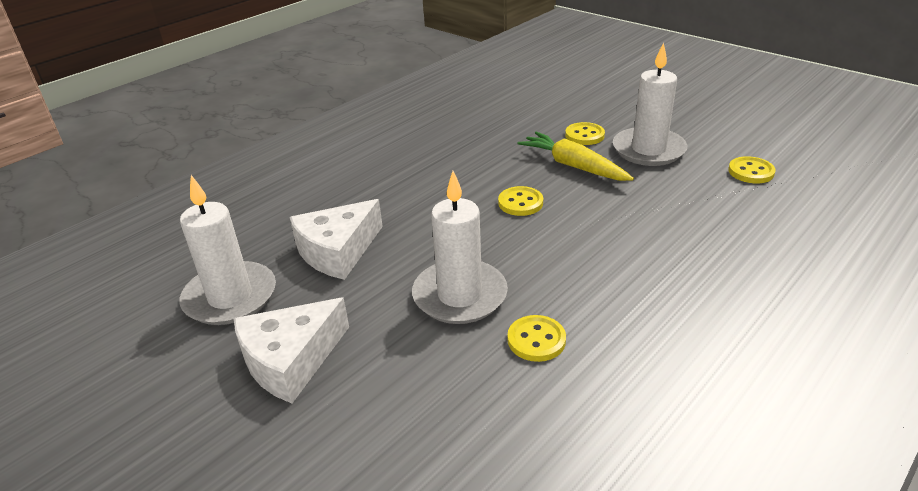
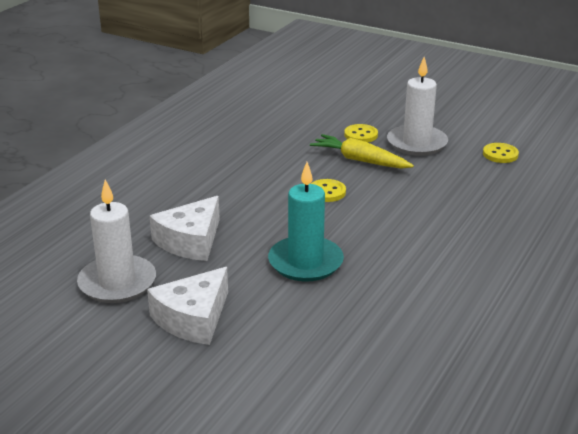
camera: 15 degrees left, 5 degrees down
(460, 295) = (305, 262): white candle -> turquoise candle
(536, 340) = (375, 285): yellow button -> none

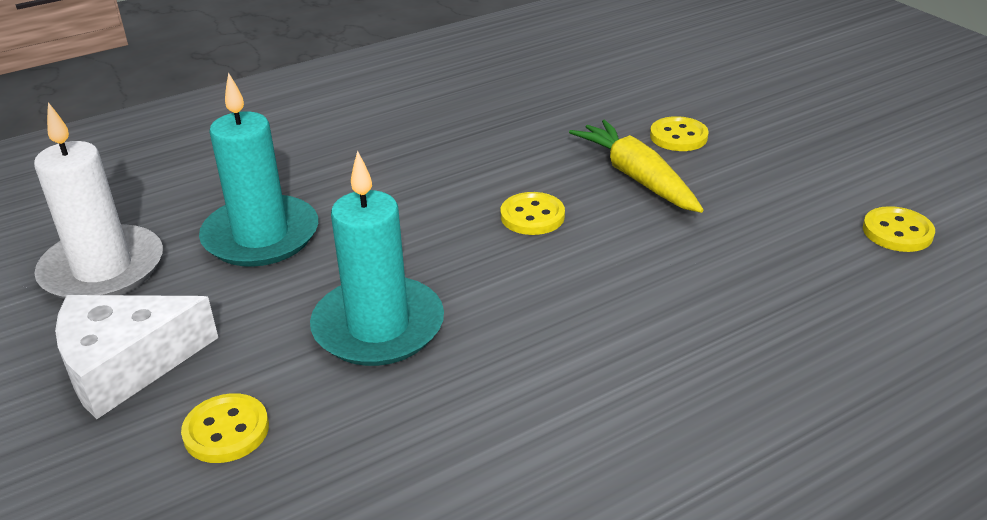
camera: 30 degrees right, 5 degrees up
(190, 241) = (261, 236): white cheese -> turquoise candle
(283, 326) = (226, 431): none -> yellow button
(417, 143) = (759, 173): white candle -> none

